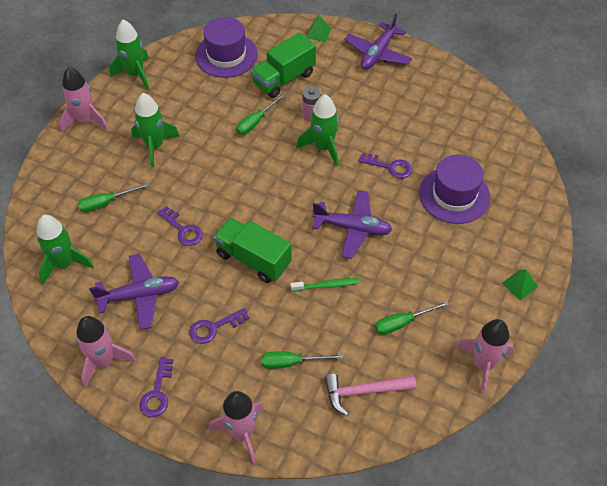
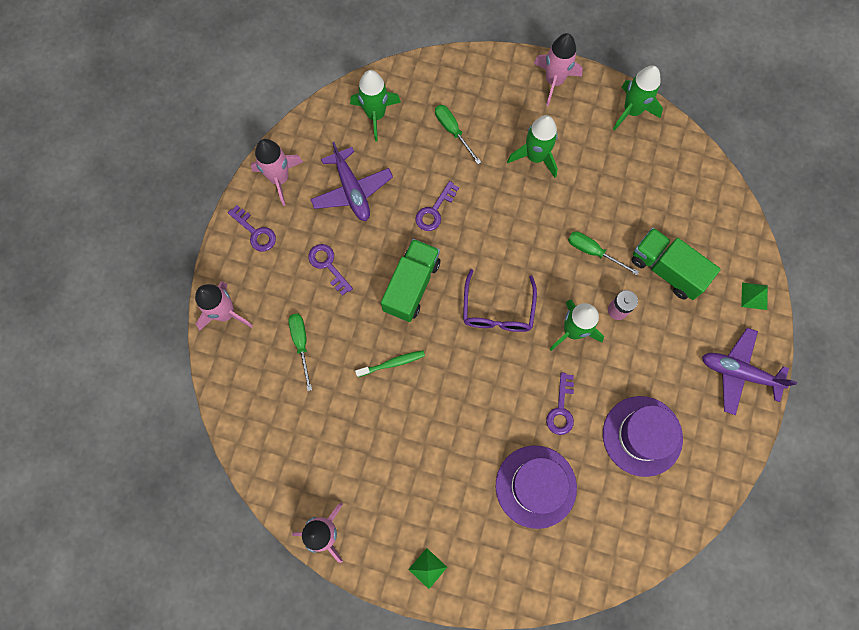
camera: 80 degrees right, 20 degrees up
(157, 392) = (255, 232): purple key -> purple key turned 135 degrees counterclockwise
(226, 55) = (687, 198): purple hat -> purple hat (642, 436)
(293, 196) = (497, 310): none -> purple glasses
(326, 285) = (392, 363): green toothbrush -> green toothbrush turned 90 degrees counterclockwise
(352, 228) = (468, 379): purple plane -> none
(364, 392) = (280, 417): pink hammer -> none
(402, 323) = (361, 445): green screwdriver -> none

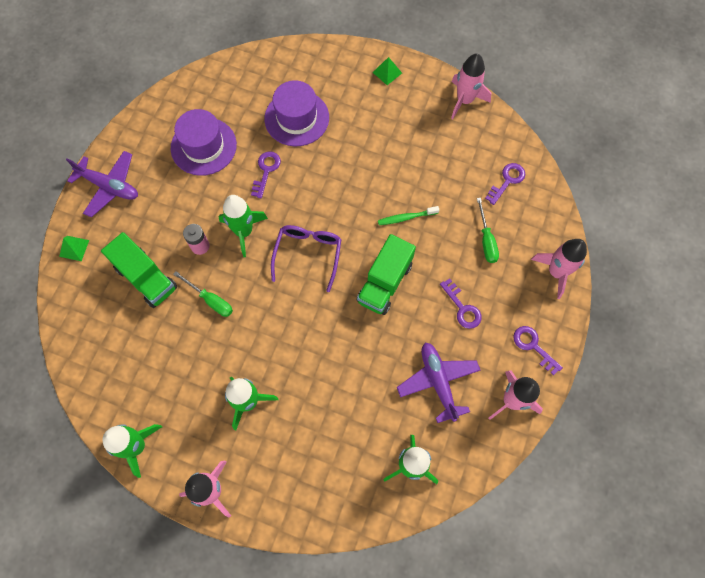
camera: 175 degrees left, 5 degrees down
(435, 210) = (356, 353): purple key -> purple key (507, 181)
(453, 131) = (330, 439): green screwdriver -> none

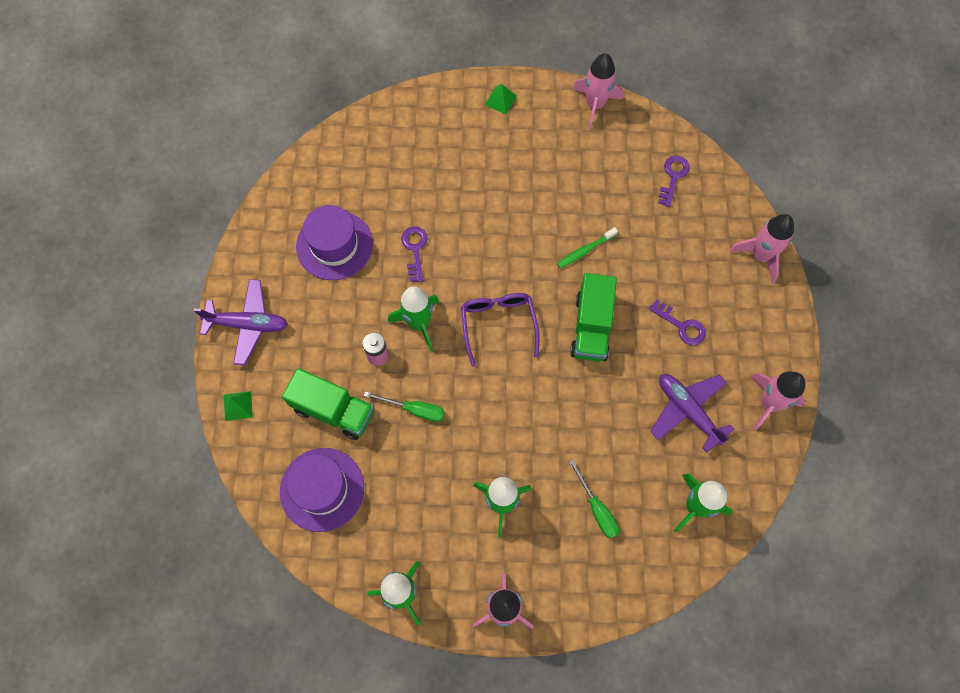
camera: 20 degrees left, 0 degrees up
(297, 118) = (424, 181): purple hat -> purple hat (322, 489)
(486, 240) = (677, 246): green screwdriver -> green screwdriver (596, 509)
(533, 347) = (768, 340): purple key -> none

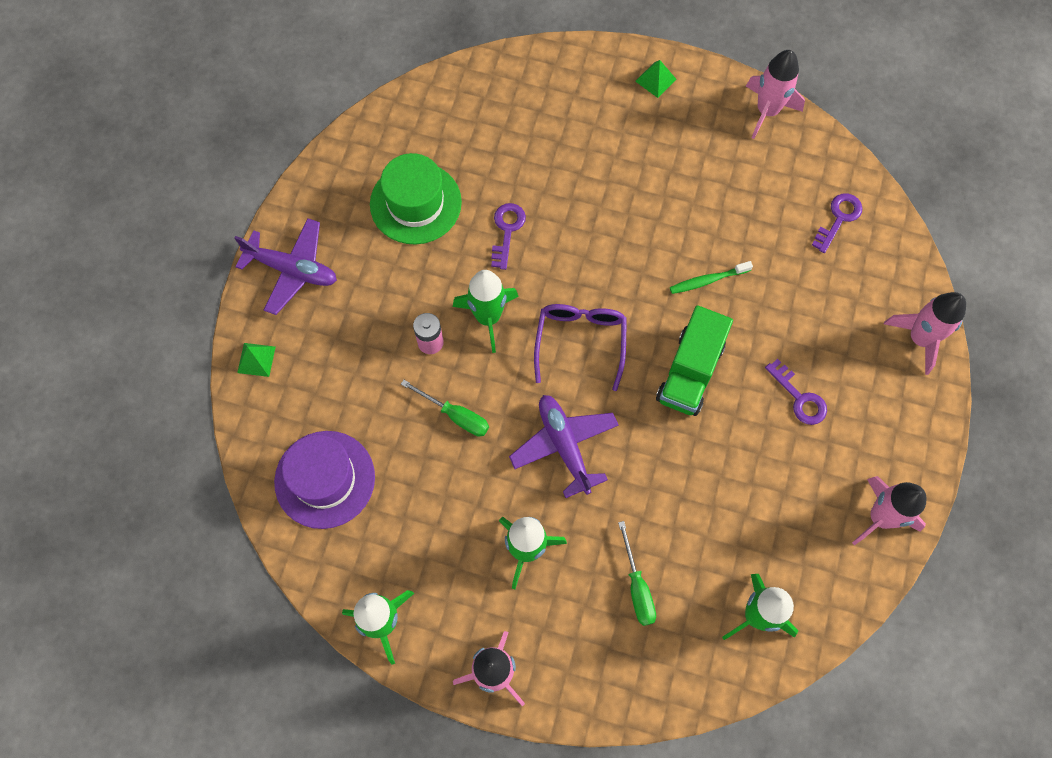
camera: 15 degrees right, 0 degrees up
(333, 410) = (362, 392): green truck -> none
(334, 245) = (415, 203): purple hat -> green hat
(688, 411) = (779, 500): purple plane -> purple plane (564, 446)

